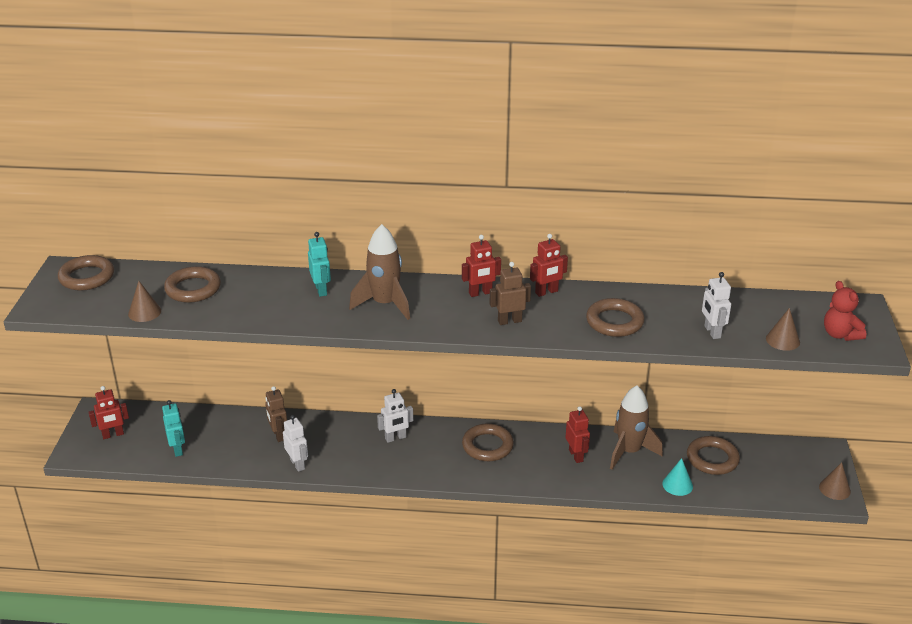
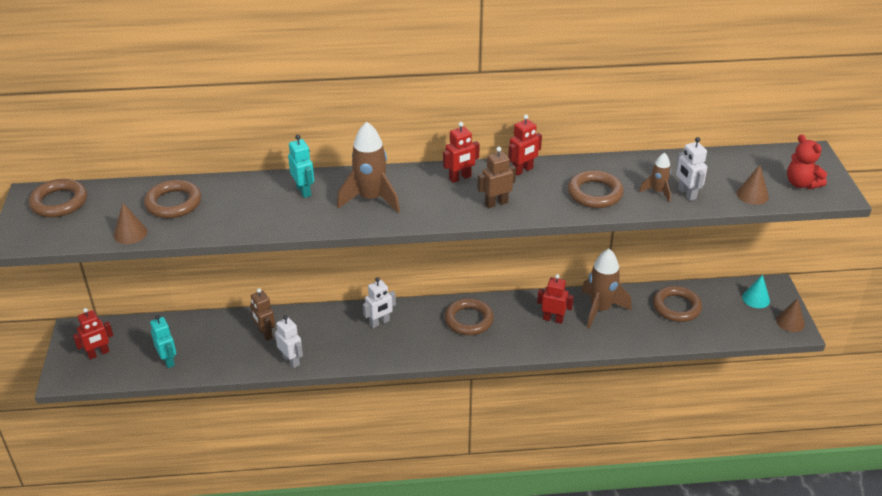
camera: 10 degrees left, 5 degrees up
(576, 455) = (553, 319): red robot -> red robot turned 45 degrees counterclockwise
(677, 485) = (651, 336): turquoise cone -> turquoise cone (756, 298)
(681, 327) = (657, 192): none -> brown rocket

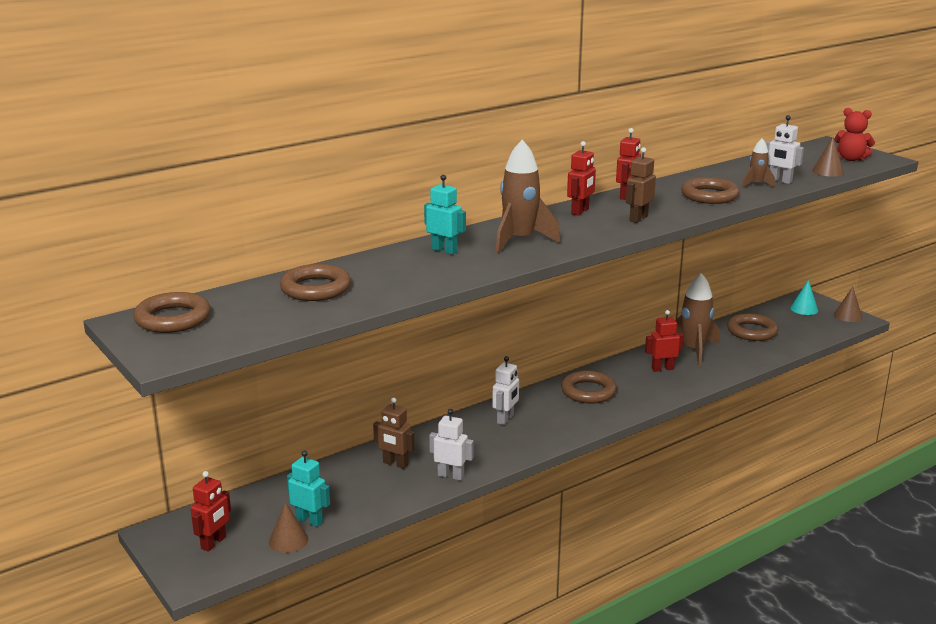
camera: 30 degrees left, 15 degrees down
(130, 233) = (300, 319): brown cone -> brown cone (288, 540)

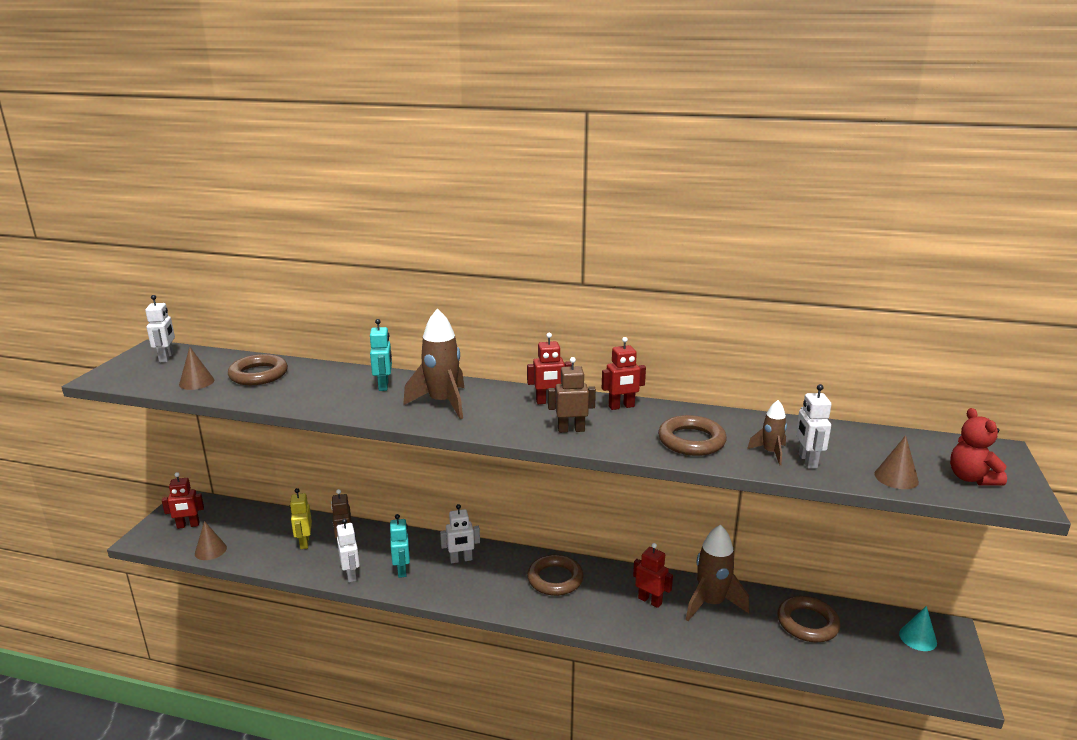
camera: 50 degrees right, 0 degrees up
(173, 319) = (166, 357): brown ring -> white robot
(309, 520) = (241, 546): turquoise robot -> turquoise robot (402, 570)
(360, 484) = (304, 542): none -> yellow robot
(848, 316) = (958, 678): brown cone -> brown cone (196, 382)

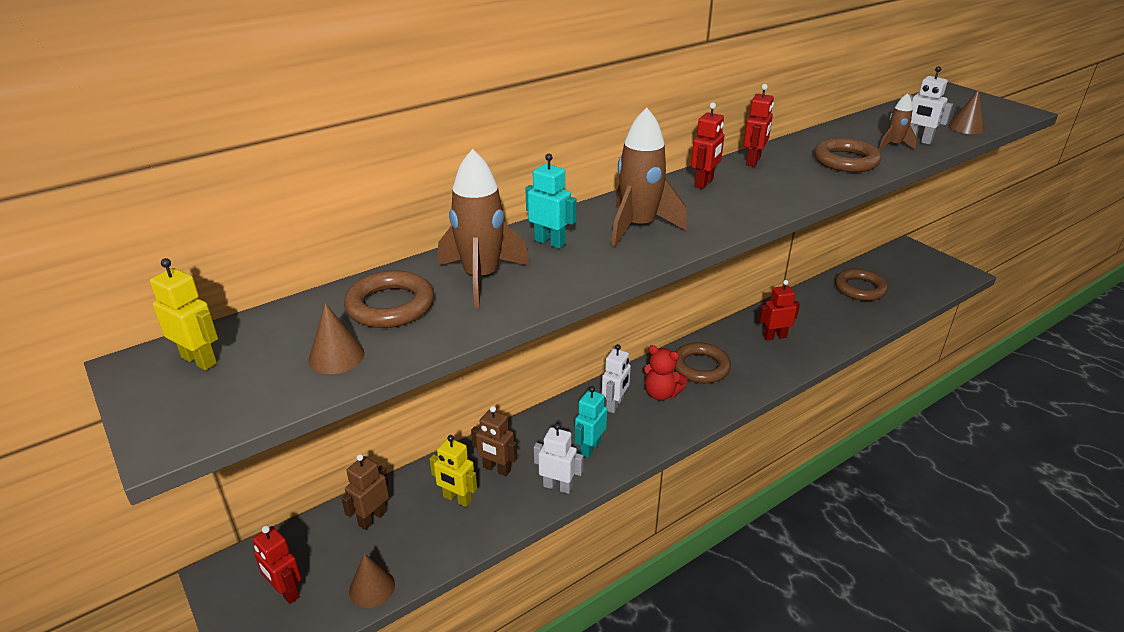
camera: 50 degrees left, 10 degrees up
(166, 357) = (199, 360): white robot -> yellow robot
(188, 525) = (285, 591): red robot -> red robot turned 105 degrees clockwise
(402, 570) = (589, 448): turquoise robot -> turquoise robot turned 90 degrees counterclockwise
(571, 429) = (772, 193): brown robot -> brown robot (372, 518)
(711, 603) = (804, 313): brown rocket -> brown rocket (481, 278)
(918, 638) = (908, 261): turquoise cone -> none
(971, 478) = (985, 111): red teddy bear -> red teddy bear (661, 394)

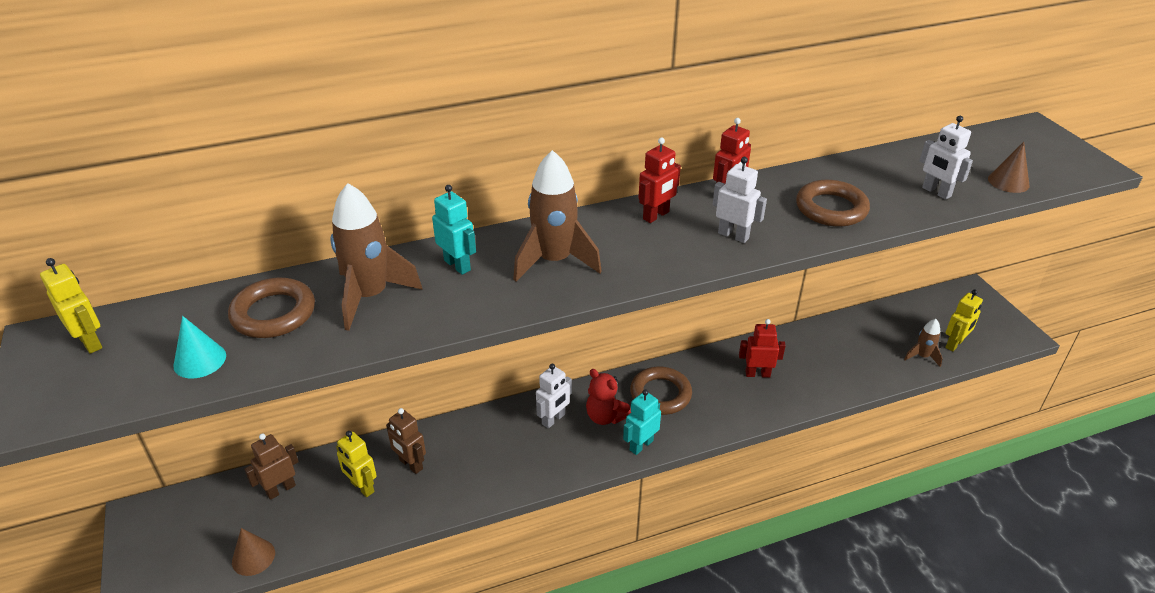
camera: 15 degrees right, 5 degrees up
(285, 591) = (182, 543): red robot -> none
(336, 356) = (200, 360): brown cone -> turquoise cone
(557, 486) = (459, 495): white robot -> white robot (733, 235)
(589, 448) = (507, 461): turquoise robot -> turquoise robot (641, 445)
(860, 288) = (884, 333): brown ring -> none
(893, 145) = (902, 195): brown rocket -> brown rocket (922, 356)
(918, 288) = (954, 344): none -> yellow robot

